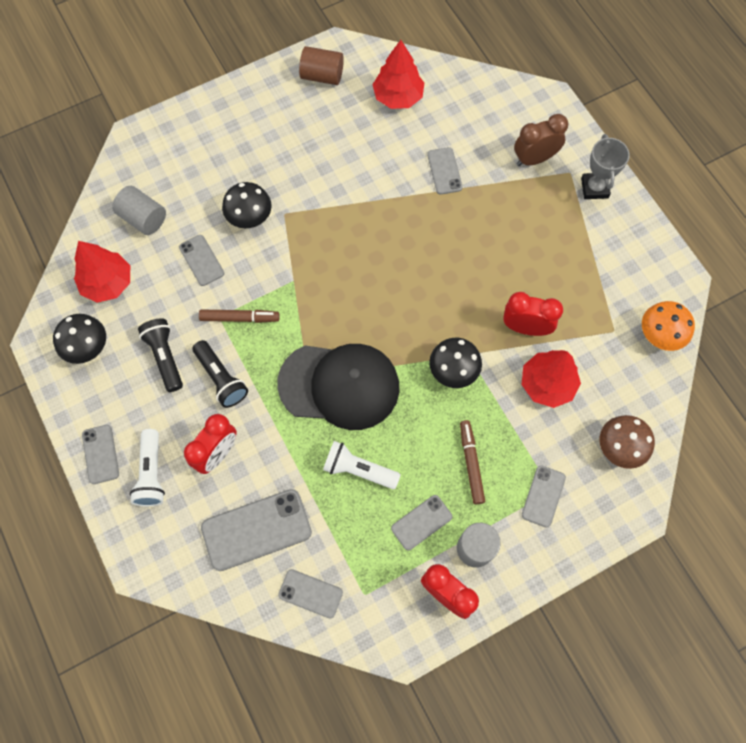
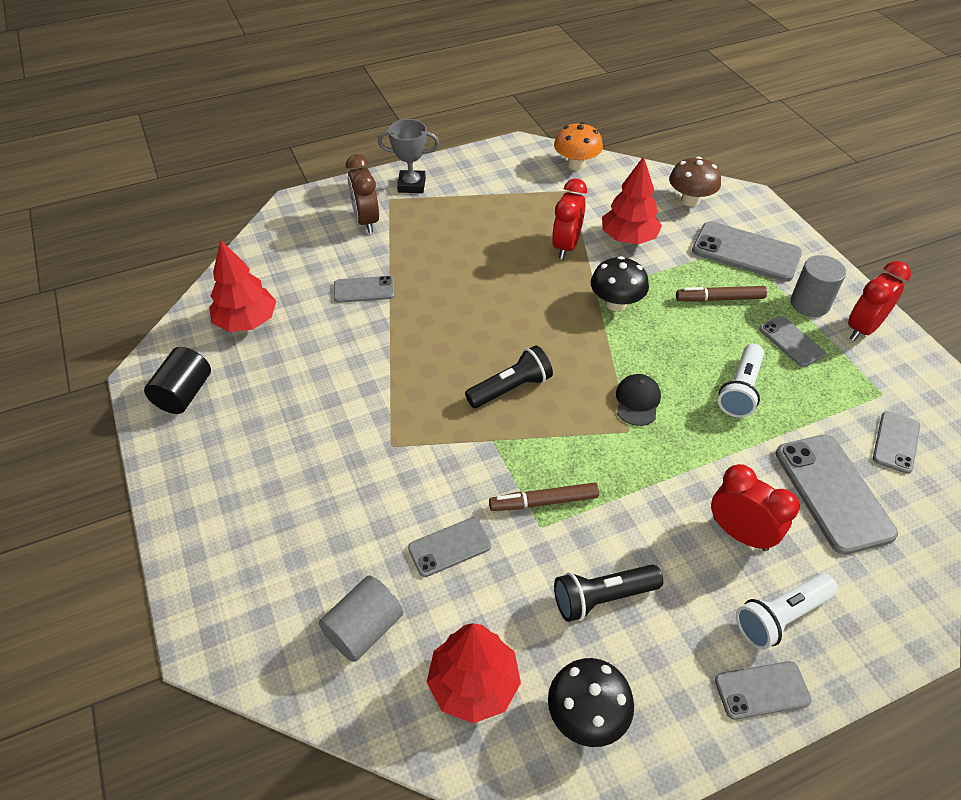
camera: 85 degrees left, 20 degrees down
(151, 473) = (780, 617): white flashlight -> white flashlight turned 150 degrees clockwise
(221, 378) = (633, 526): black flashlight -> black flashlight (511, 388)
(240, 318) = (543, 502): brown marker -> brown marker turned 105 degrees counterclockwise
(250, 217) = (390, 485): black mushroom -> none
(322, 76) = (184, 394): brown cylinder -> black cylinder
(339, 385) = (637, 401): black cap -> black cap, size x0.42
(543, 496) = (746, 252): grey phone -> grey phone, size x1.76

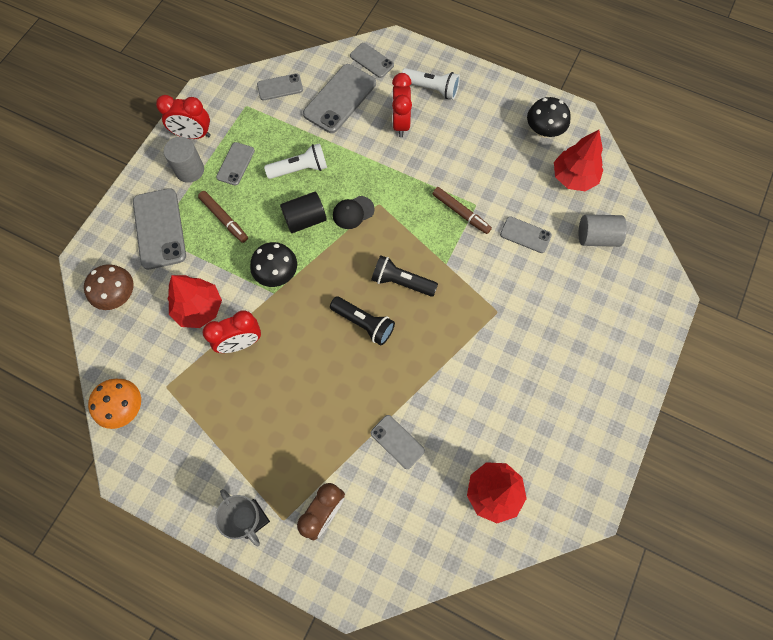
camera: 130 degrees left, 20 degrees up
(184, 394) = (578, 466): black cylinder -> black cylinder (305, 219)
(602, 597) = (487, 156): black flashlight -> black flashlight (364, 323)
(762, 690) = (473, 80): grey phone -> grey phone (372, 60)

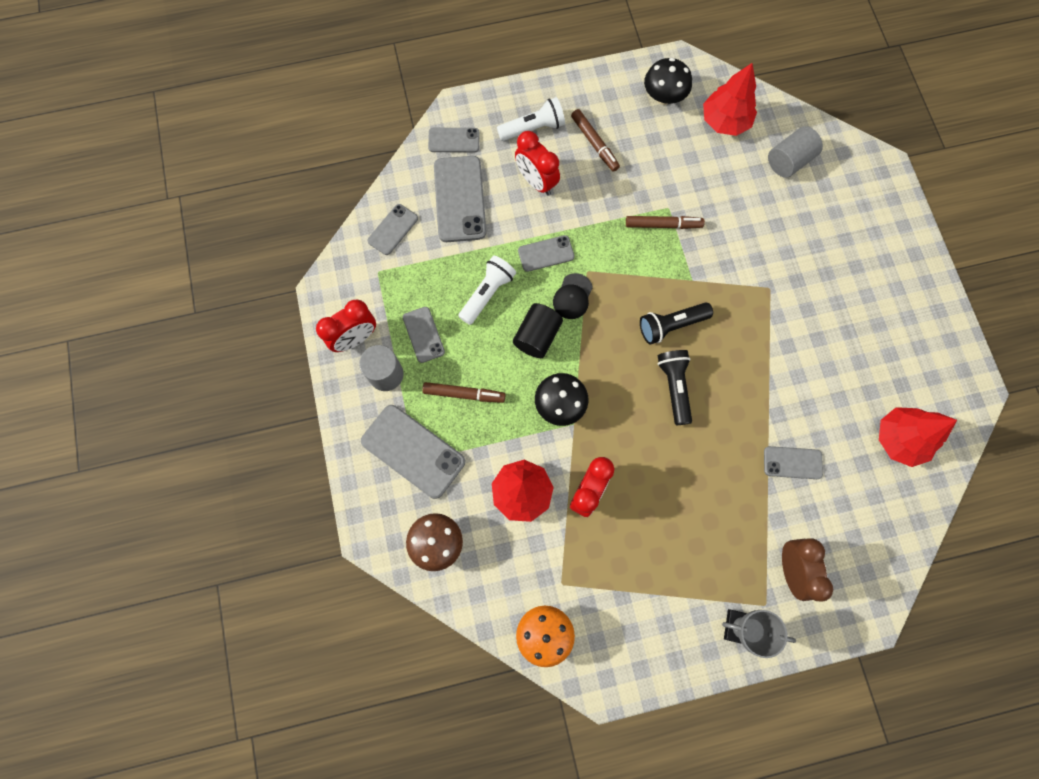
camera: 40 degrees left, 5 degrees up
(364, 323) = (674, 387): black flashlight -> black flashlight turned 90 degrees counterclockwise
(464, 127) = (594, 143): none -> brown marker
(525, 235) = (732, 203): grey phone -> grey phone (546, 253)

